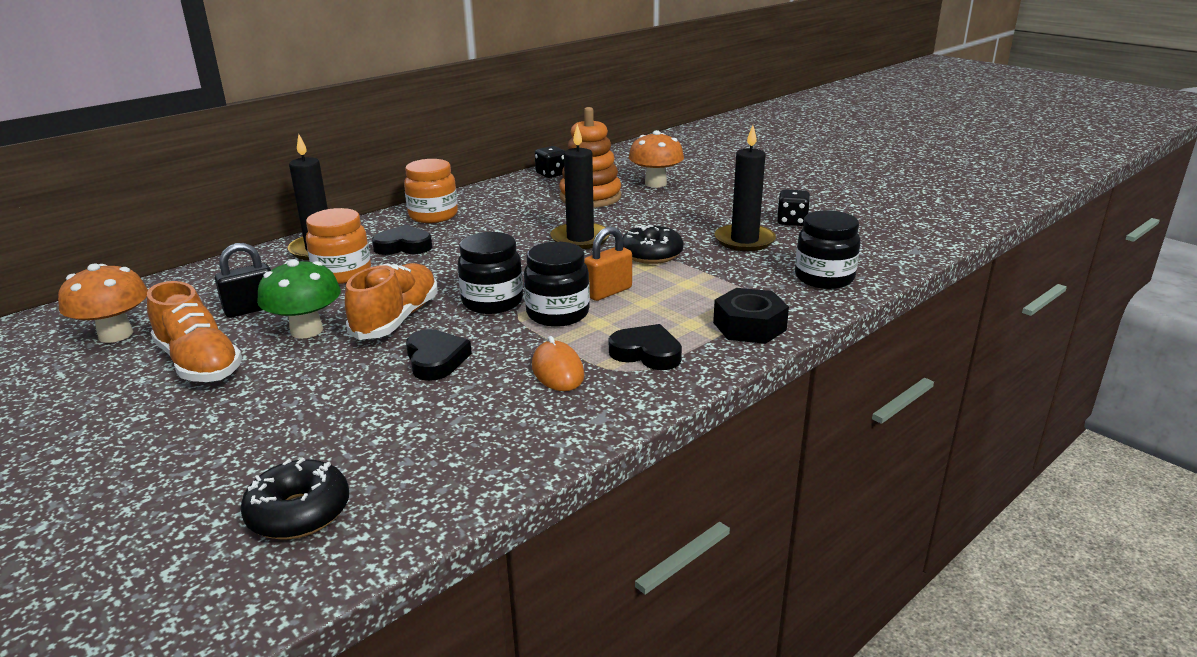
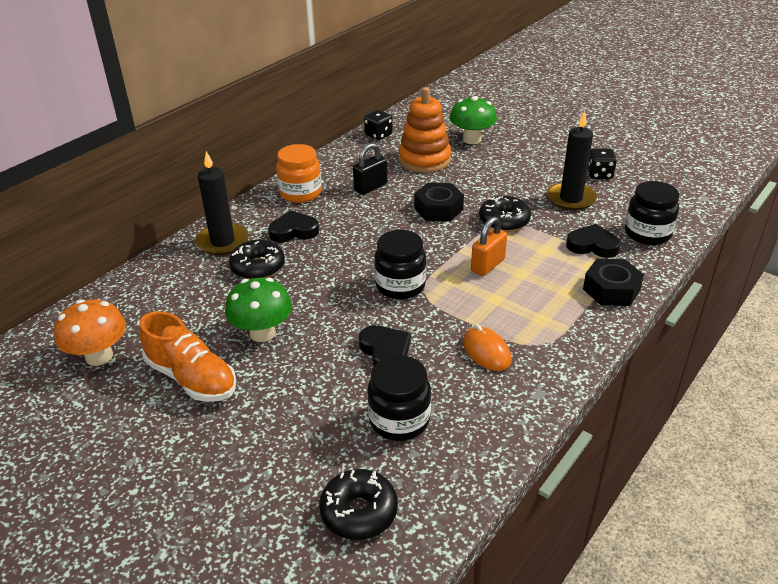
camera: 10 degrees left, 10 degrees up
(251, 309) = (201, 315): black padlock -> black padlock (370, 187)
(342, 273) = (258, 267): orange jar -> black donut
(396, 319) = (331, 313): orange shoe -> none
(558, 314) = (458, 293): black jar -> black jar (399, 420)
(580, 239) = (438, 209): black candle -> black nut
(646, 353) = (546, 325): black heart -> black heart (592, 245)
(655, 183) = (472, 139): orange mushroom -> green mushroom

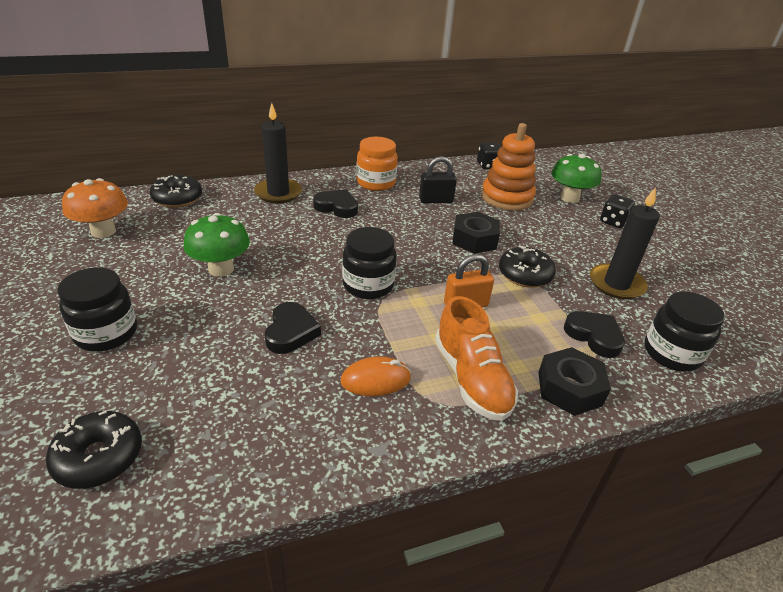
camera: 30 degrees right, 0 degrees up
(192, 378) = (134, 276): orange shoe -> orange shoe (471, 378)
(258, 267) = (279, 221): black donut -> black donut (177, 198)
(399, 420) = (229, 397): black jar -> black jar (106, 333)
(486, 351) = (376, 380): orange mouse -> orange mouse turned 75 degrees clockwise
(599, 174) = (672, 275): black dice -> black dice (613, 222)

